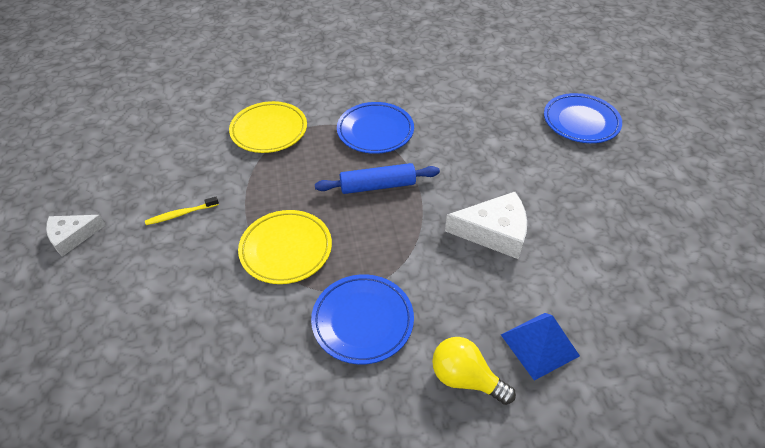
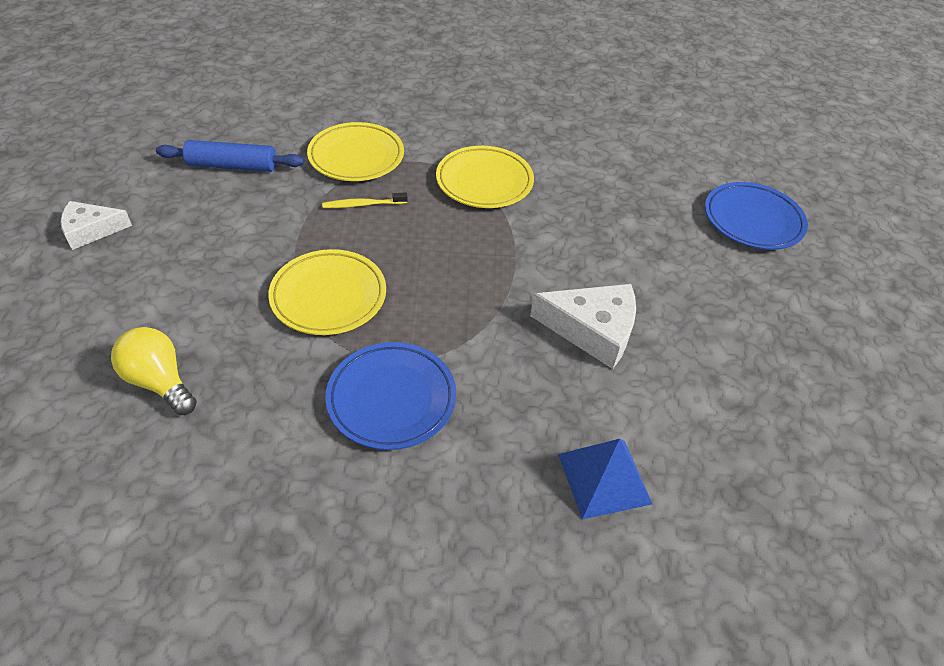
camera: 10 degrees right, 0 degrees up
(181, 214) = (220, 231): yellow toothbrush -> yellow toothbrush (363, 205)
(375, 131) = (484, 182): blue plate -> yellow plate
(377, 186) = (465, 246): blue rolling pin -> blue rolling pin (232, 166)
(465, 378) = (495, 496): yellow light bulb -> yellow light bulb (160, 381)

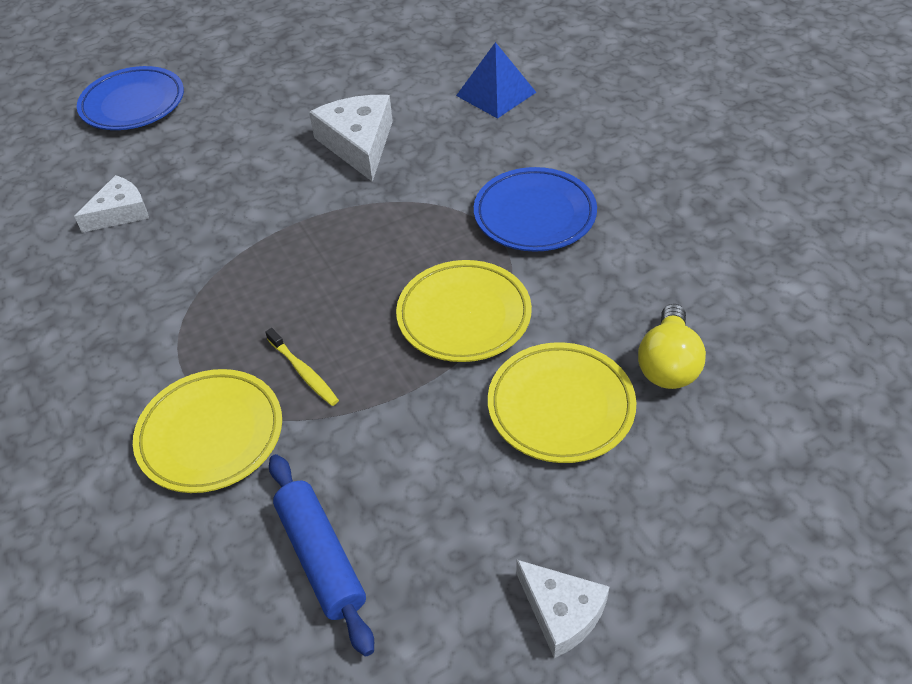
camera: 115 degrees left, 0 degrees up
(484, 182) = (187, 294): yellow plate -> yellow plate (560, 407)
(602, 177) = (120, 212): none -> white cheese

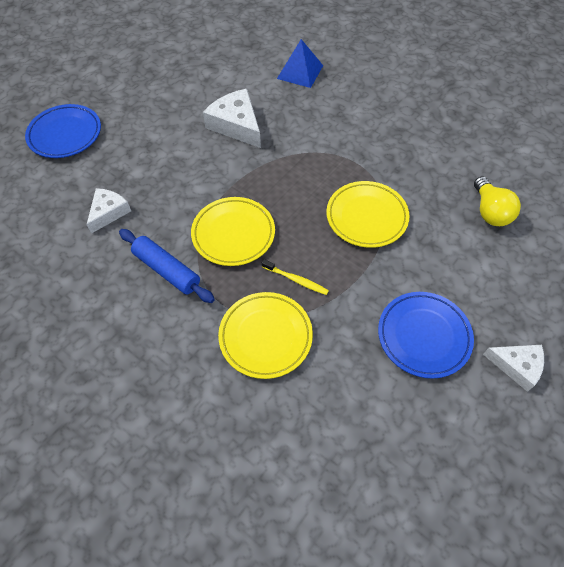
camera: 25 degrees left, 10 degrees up
(321, 557) = (376, 384): blue rolling pin -> blue rolling pin (167, 270)
(534, 215) = (368, 144): blue plate -> blue plate (423, 336)
(560, 407) = (450, 254): yellow plate -> yellow plate (233, 234)

